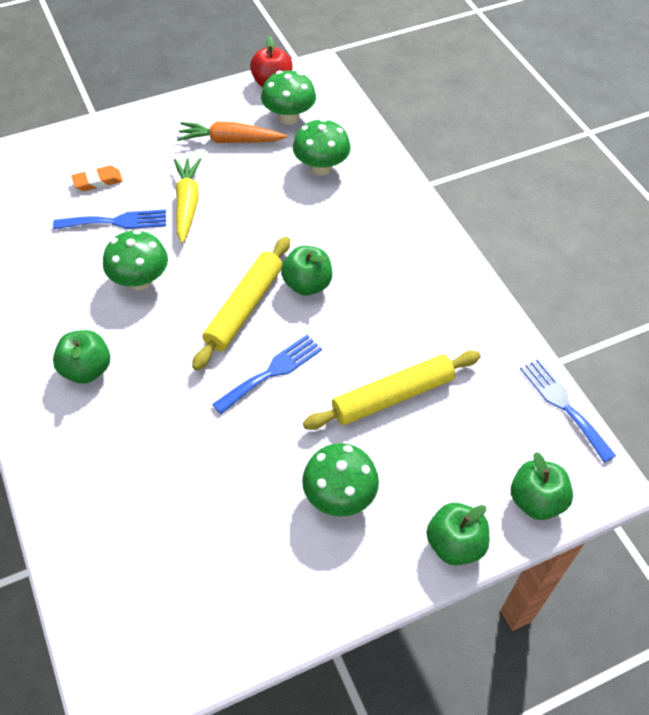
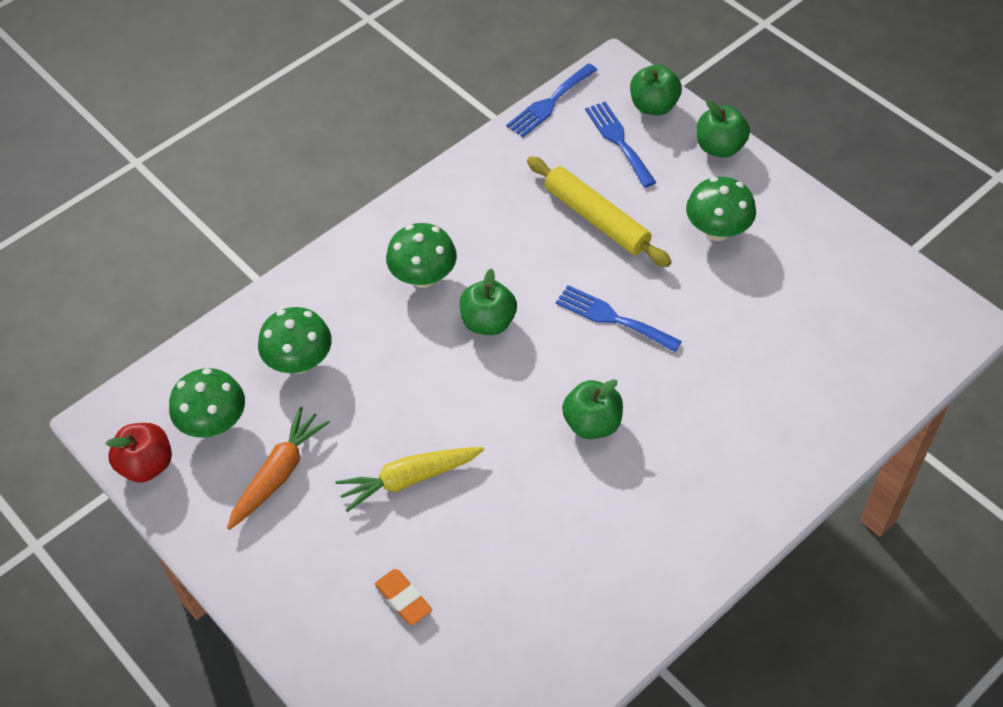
camera: 105 degrees left, 0 degrees up
(87, 370) = (686, 480): green apple -> green apple (592, 424)
(116, 222) = (466, 545): blue fork -> blue fork (618, 141)
(140, 280) = (546, 481): green mushroom -> green mushroom (423, 277)
(230, 141) = (278, 474): orange carrot -> orange carrot turned 135 degrees counterclockwise
(244, 308) = (543, 367): yellow rolling pin -> none

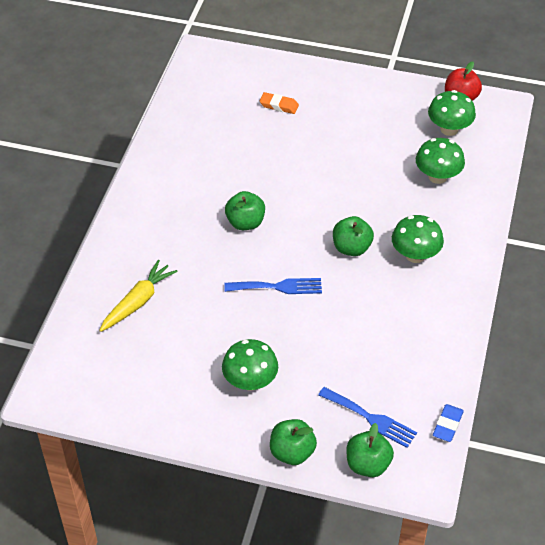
camera: 145 degrees right, 5 degrees down
(278, 474) = (391, 124): orange carrot -> none
(409, 479) = (322, 152): yellow carrot -> yellow carrot (138, 302)
(549, 103) = (447, 425): blue fork -> blue eraser
(596, 219) = (339, 348): yellow rolling pin -> none

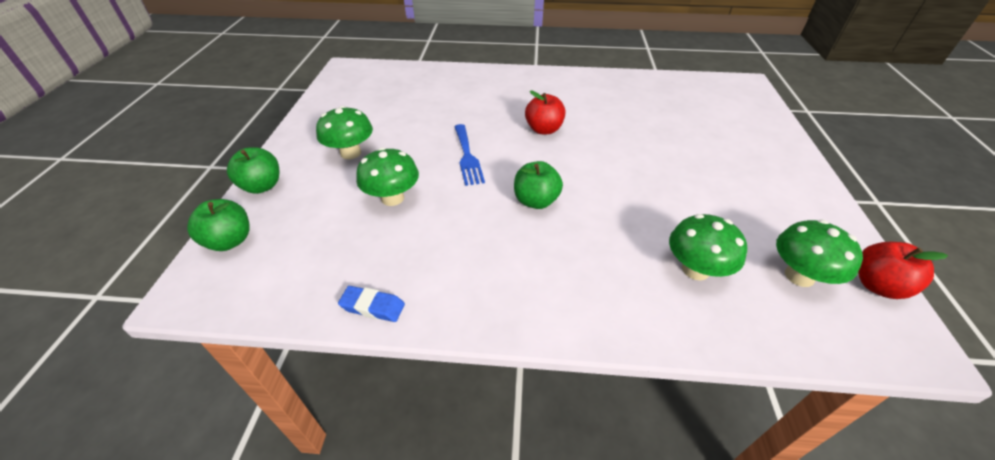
camera: 80 degrees right, 5 degrees down
(138, 302) = (437, 90): yellow carrot -> none
(245, 223) = (544, 129): green apple -> red apple
(279, 105) = (716, 132): orange eraser -> none
(371, 418) = (291, 238): blue fork -> none
(415, 255) = (543, 257): green mushroom -> green mushroom (392, 198)
(447, 425) = (266, 310): blue eraser -> blue eraser (373, 307)

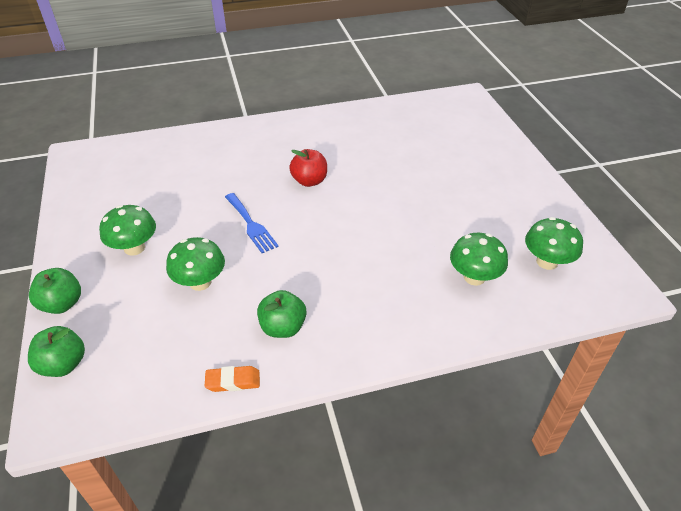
camera: 20 degrees left, 0 degrees up
(373, 307) = (233, 381): blue eraser -> orange eraser
(536, 201) = (330, 252): green apple -> green apple (283, 327)
(877, 285) = (598, 254): red apple -> none

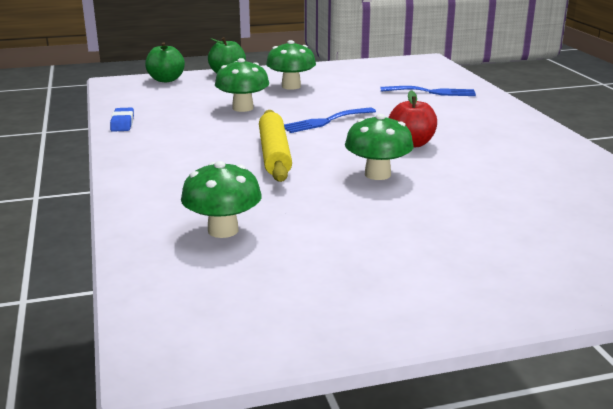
camera: 90 degrees right, 20 degrees down
(183, 159) = (432, 92): none -> blue fork
(233, 381) = (122, 123): orange eraser -> blue eraser
(283, 327) = (175, 137): green apple -> none
(329, 255) = (274, 154): none -> yellow rolling pin
(547, 262) = (245, 289): green mushroom -> green mushroom (377, 174)

